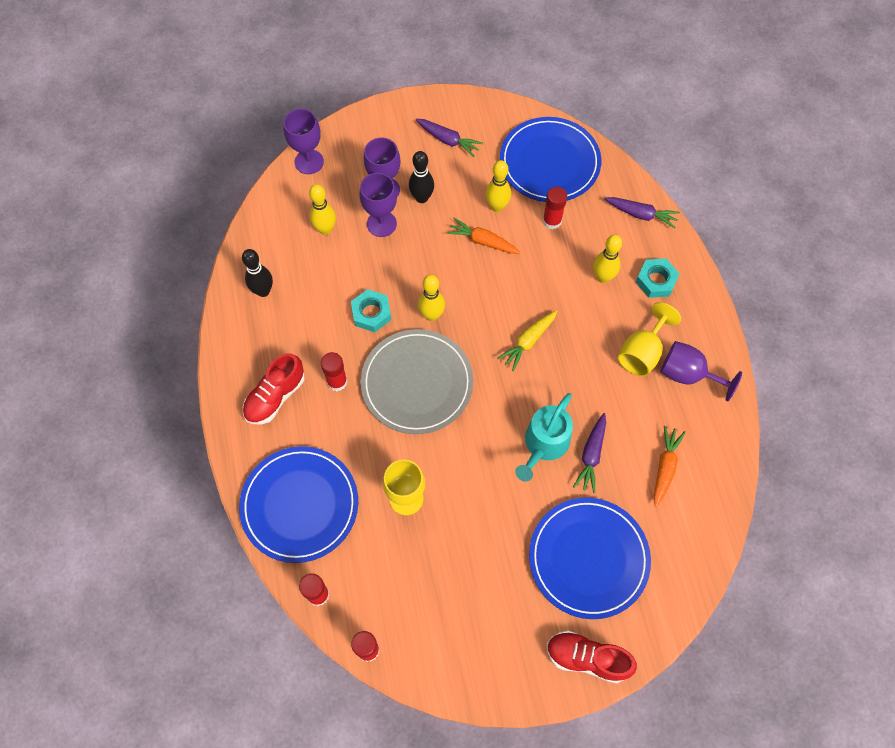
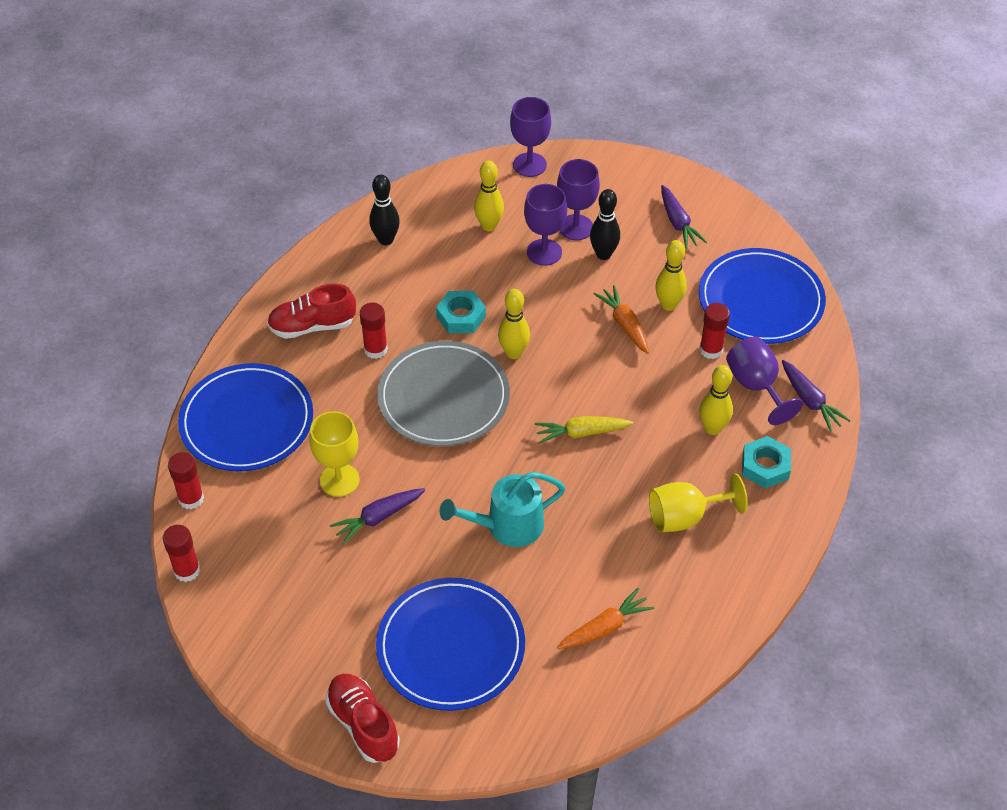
camera: 40 degrees right, 15 degrees down
(591, 455) = (543, 566): purple carrot -> purple carrot (378, 518)
(688, 374) = (712, 567): purple goblet -> purple goblet (756, 386)

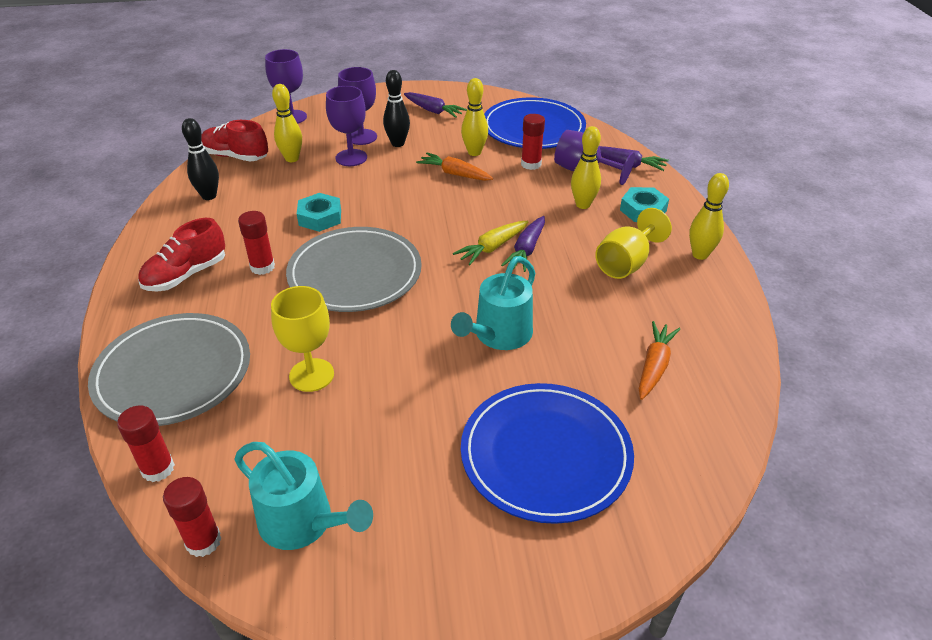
camera: 35 degrees left, 10 degrees down
(247, 421) = (173, 372): blue plate -> grey plate
(253, 595) = (303, 522): none -> turquoise watering can
(363, 725) = (532, 579): red shoe -> red shoe (236, 156)
(378, 518) = (376, 386): purple carrot -> purple carrot (526, 250)
(513, 353) = (386, 222): yellow bowling pin -> yellow bowling pin (700, 254)

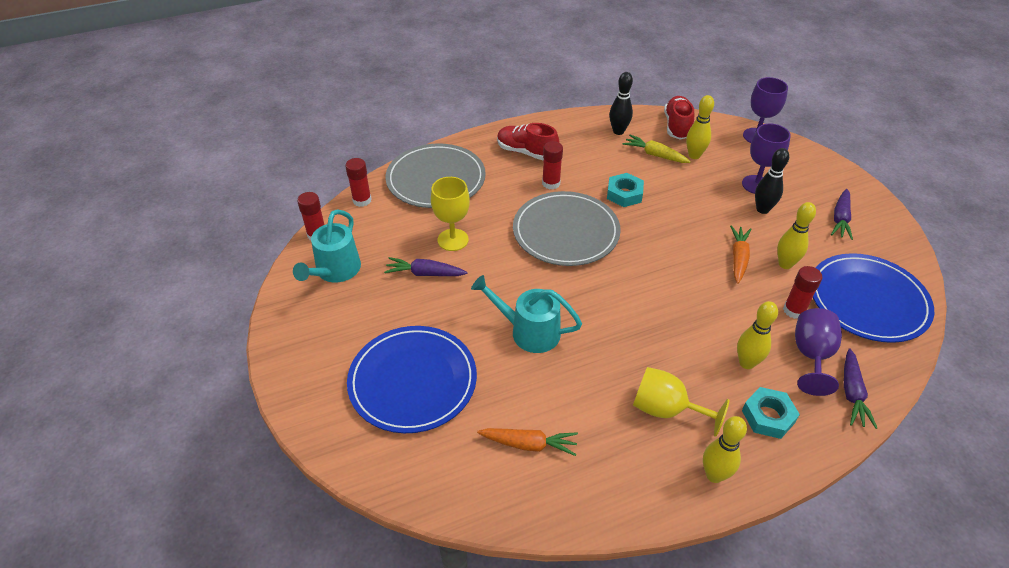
camera: 75 degrees right, 5 degrees up
(351, 158) = (719, 187): purple goblet -> none
(492, 248) = (639, 306): yellow carrot -> yellow carrot (654, 155)
(526, 250) = (648, 330): purple carrot -> purple carrot (425, 273)

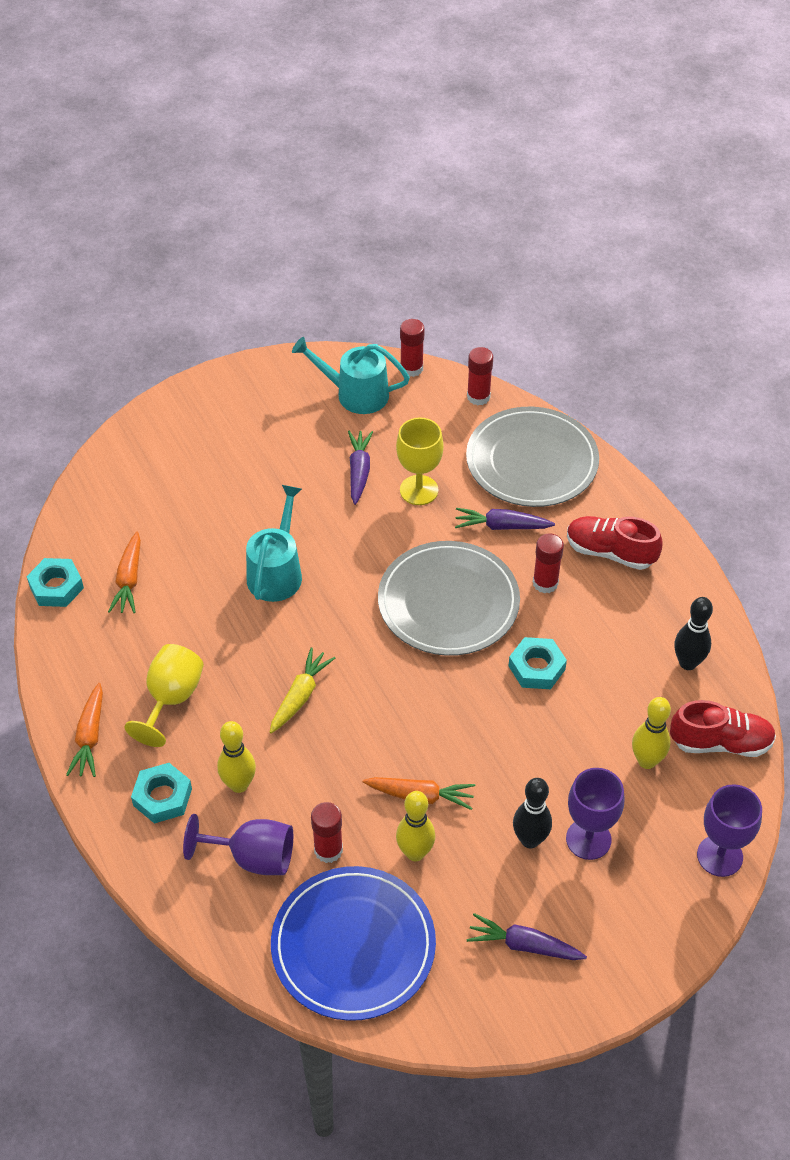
camera: 85 degrees right, 5 degrees up
(413, 381) = (205, 480): blue plate -> none
(526, 152) = (610, 552): red shoe -> red shoe turned 90 degrees counterclockwise
(533, 511) = (56, 587): none -> turquoise nut
(654, 155) = (637, 708): yellow carrot -> yellow carrot (300, 695)
(714, 475) = (90, 737): yellow bowling pin -> orange carrot
(852, 393) = (195, 892): purple carrot -> purple carrot (501, 526)

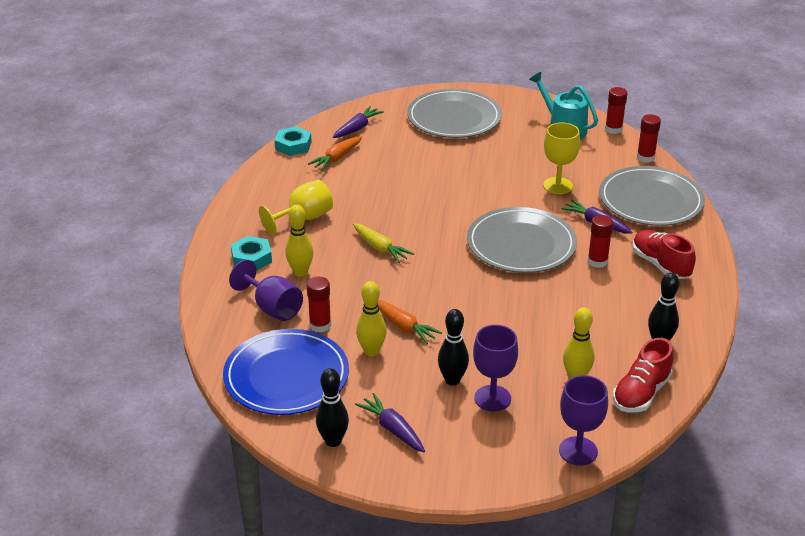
camera: 35 degrees right, 15 degrees down
(90, 737) = (241, 215): orange carrot -> none
(216, 440) = (454, 118): none -> grey plate
(276, 572) = (426, 188): turquoise watering can -> none
(300, 695) = (380, 248): yellow carrot -> yellow carrot turned 75 degrees clockwise
(359, 471) = (528, 163): purple carrot -> purple carrot (357, 128)
(477, 1001) = (333, 441): none -> black bowling pin
(536, 667) = (547, 299): turquoise nut -> none
(720, 743) = (641, 393): red shoe -> red shoe turned 90 degrees clockwise

